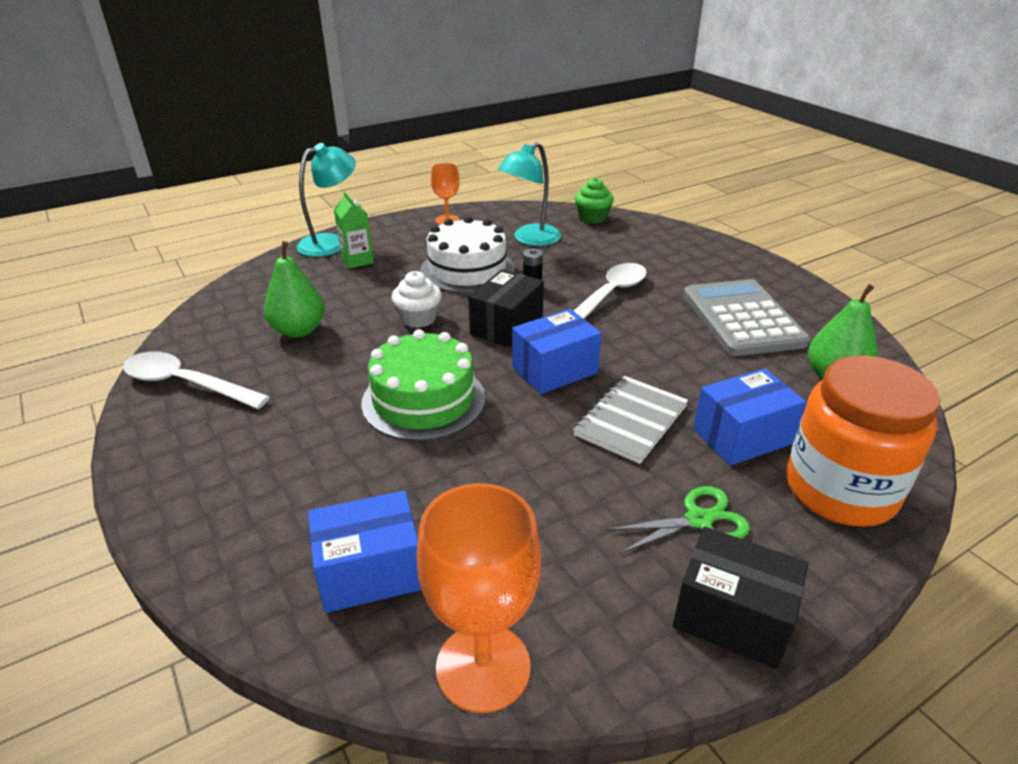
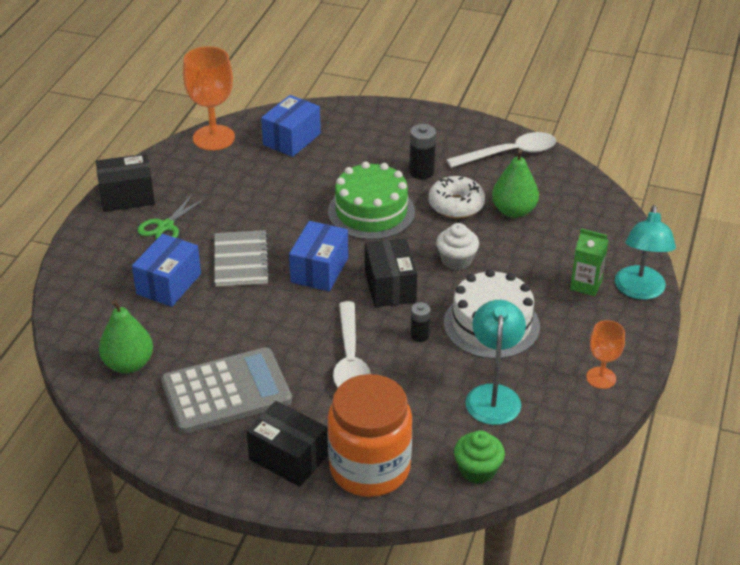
camera: 140 degrees right, 5 degrees up
(301, 415) = (421, 171): none -> black battery
(334, 362) = (456, 205): none -> white donut
(720, 266) = (288, 457): none -> black box
(742, 318) = (226, 392): grey calculator -> grey calculator turned 60 degrees counterclockwise
(840, 490) = (98, 278): orange jar -> orange jar (369, 468)

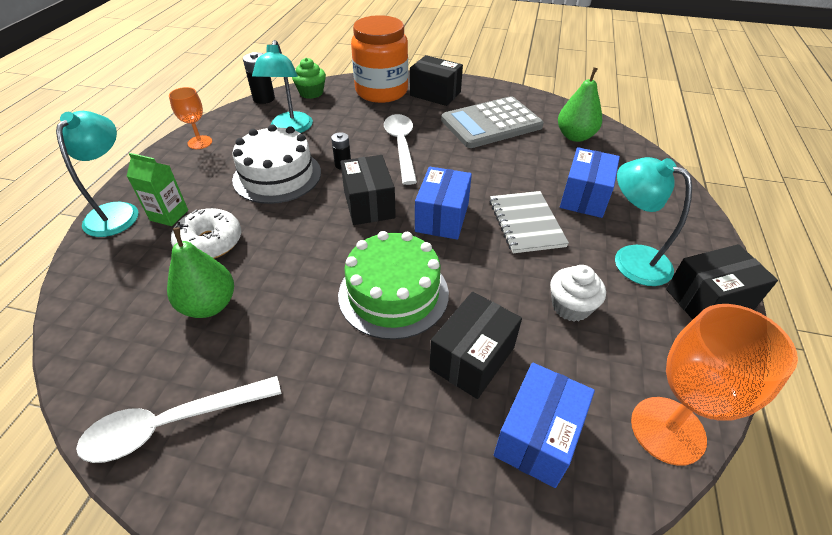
camera: 175 degrees right, 5 degrees up
(165, 226) = (631, 259): green scissors -> turquoise lamp
(320, 173) = (472, 358): none -> black box
(421, 171) = (322, 371): black battery -> black battery (264, 98)
(456, 205) = (283, 311): white donut -> white donut (210, 242)
(456, 260) = (297, 235): white cupcake -> white cupcake (571, 307)

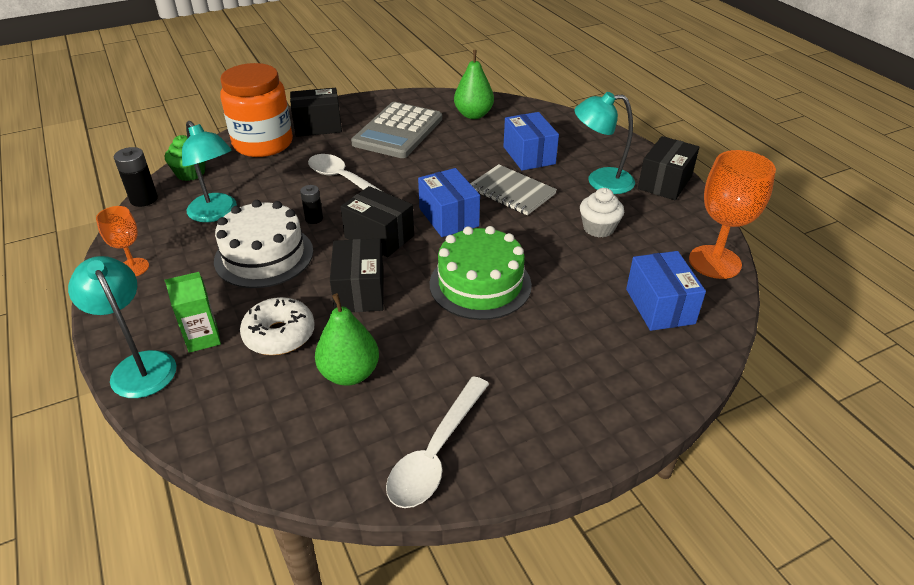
camera: 40 degrees left, 5 degrees down
(472, 358) = (577, 290): black box -> black box (359, 291)

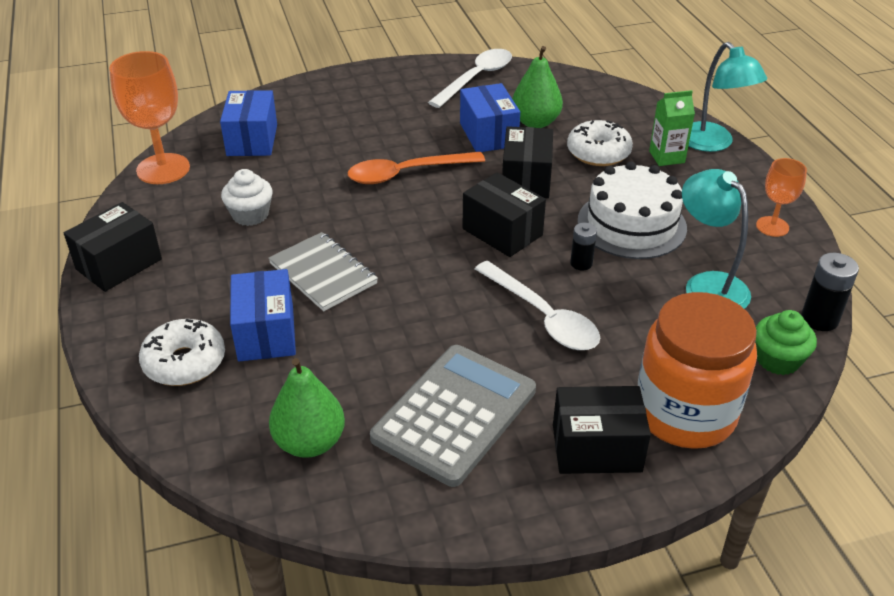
camera: 170 degrees left, 0 degrees up
(449, 217) = (416, 247): blue box -> blue box (488, 134)
(480, 284) = (406, 173): green cake -> orange spoon
(567, 138) = (184, 362): none -> white donut
(600, 181) = (198, 276): turquoise lamp -> none

